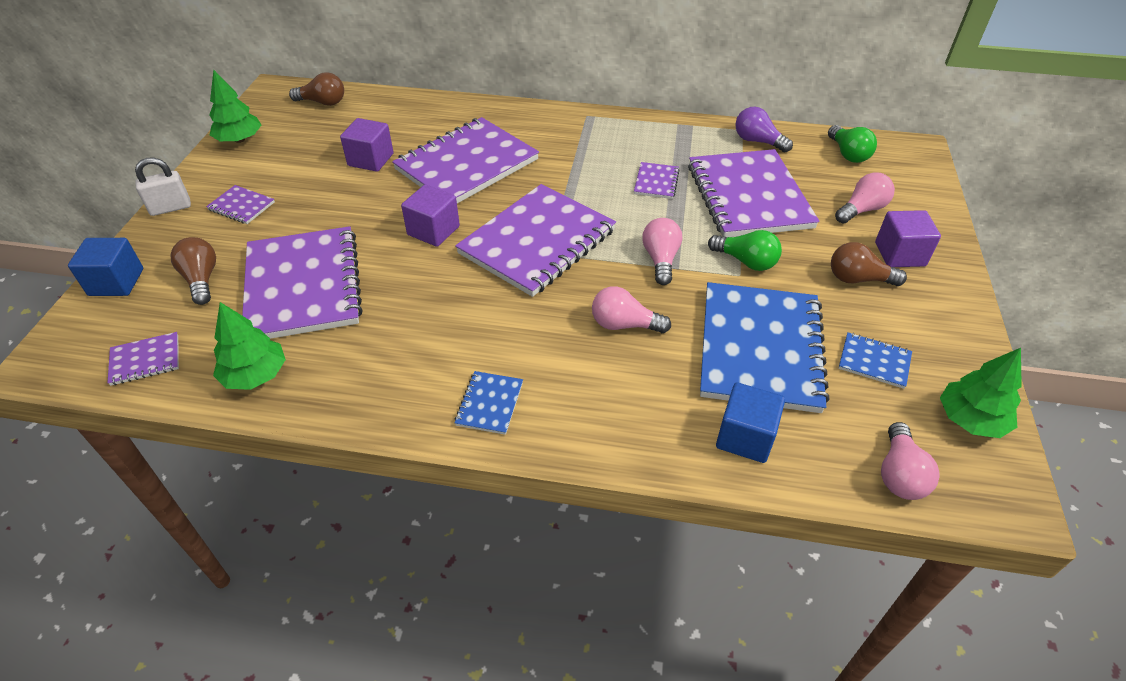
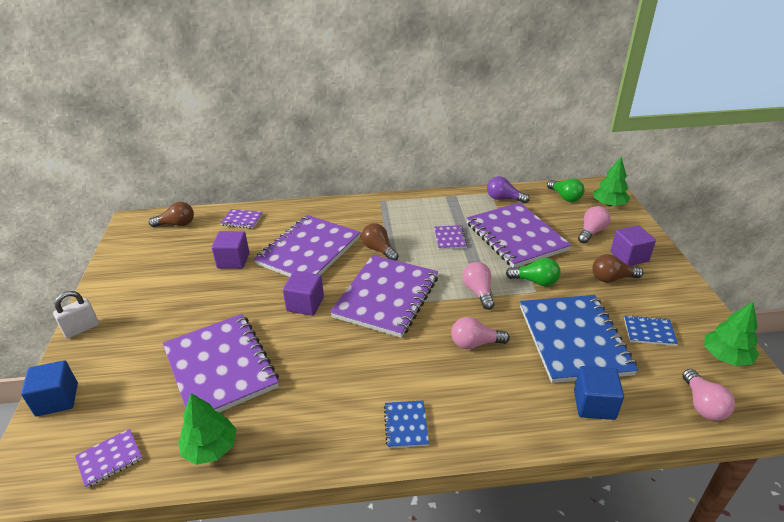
camera: 15 degrees left, 10 degrees down
(201, 279) = (132, 381): brown light bulb -> brown light bulb (379, 250)
(239, 140) = (119, 264): green tree -> green tree (609, 204)
(241, 206) = (142, 316): purple notebook -> purple notebook (242, 220)

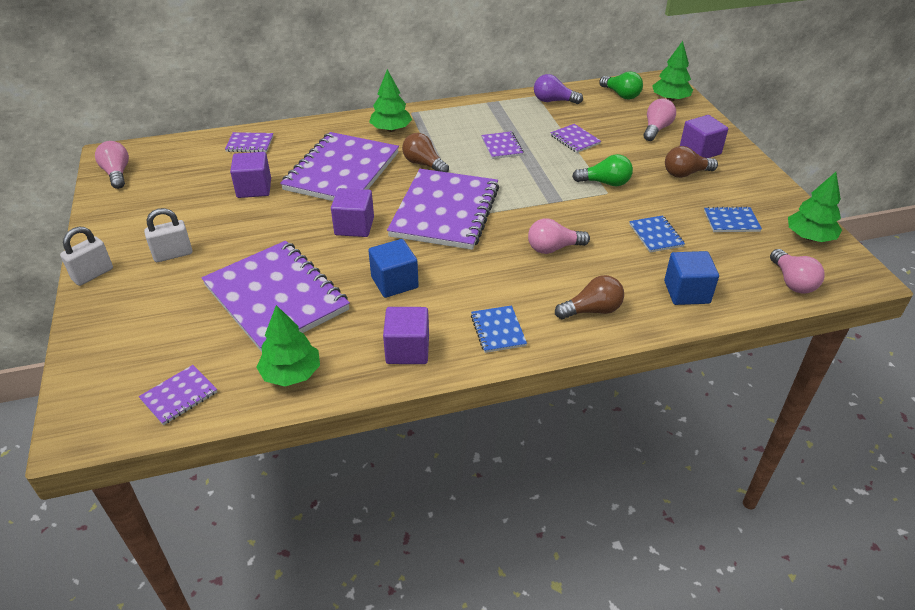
camera: 10 degrees left, 5 degrees up
(57, 399) = (93, 347): blue cube -> blue cube (394, 282)
(150, 316) = (173, 254): none -> white padlock
(176, 224) = (169, 154): brown light bulb -> brown light bulb (592, 310)
(319, 436) = (407, 350): none -> purple cube
(359, 215) = (391, 129): none -> green tree
(478, 292) = (546, 198): pink light bulb -> pink light bulb (117, 174)
(515, 237) = (575, 140): purple notebook -> purple notebook, size x0.42
(573, 340) = (656, 235): blue notebook -> blue notebook, size x0.42

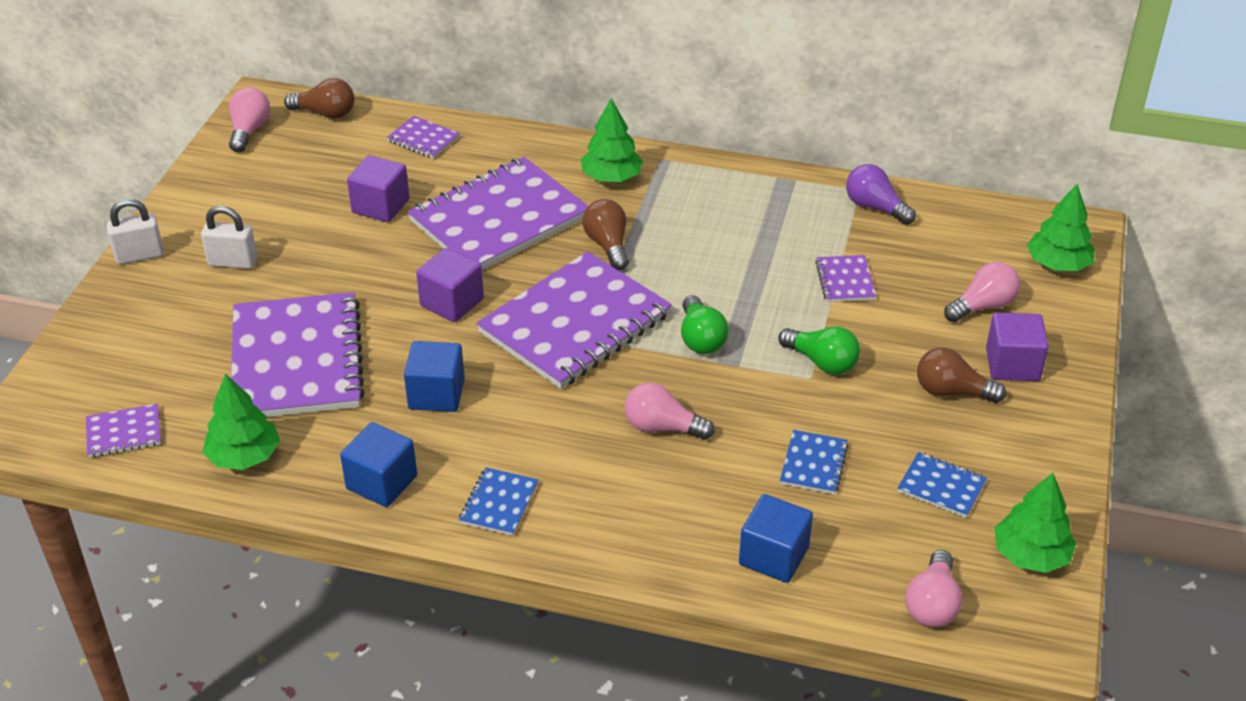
camera: 30 degrees right, 0 degrees up
(407, 350) = (381, 482): purple cube -> blue cube
(502, 146) = (733, 255): purple notebook -> none
(592, 310) = (631, 527): brown light bulb -> brown light bulb (326, 113)
(621, 95) = (988, 231): green light bulb -> green light bulb (701, 339)

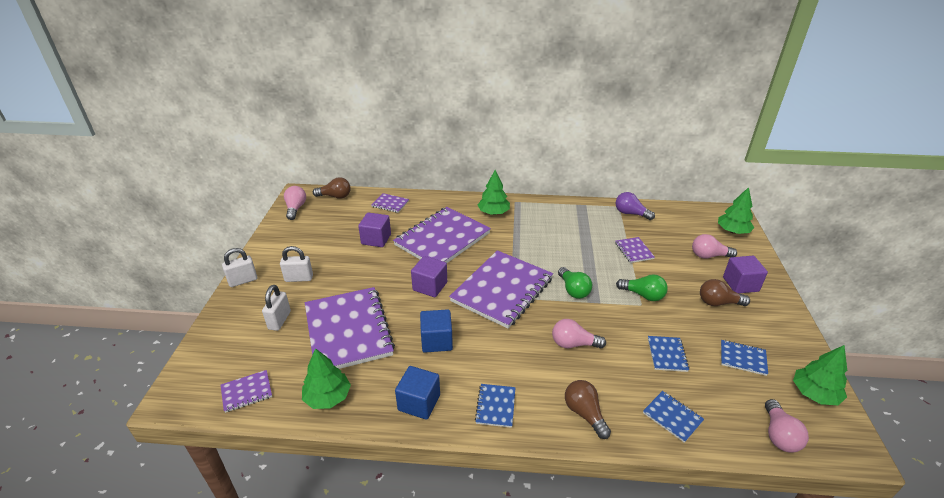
camera: 10 degrees left, 5 degrees down
(189, 329) = (279, 320): none -> white padlock
(608, 245) = (504, 246): brown light bulb -> brown light bulb (584, 413)
(773, 556) = (672, 417): blue cube -> blue notebook
(983, 306) = (708, 256): pink light bulb -> pink light bulb turned 135 degrees counterclockwise

